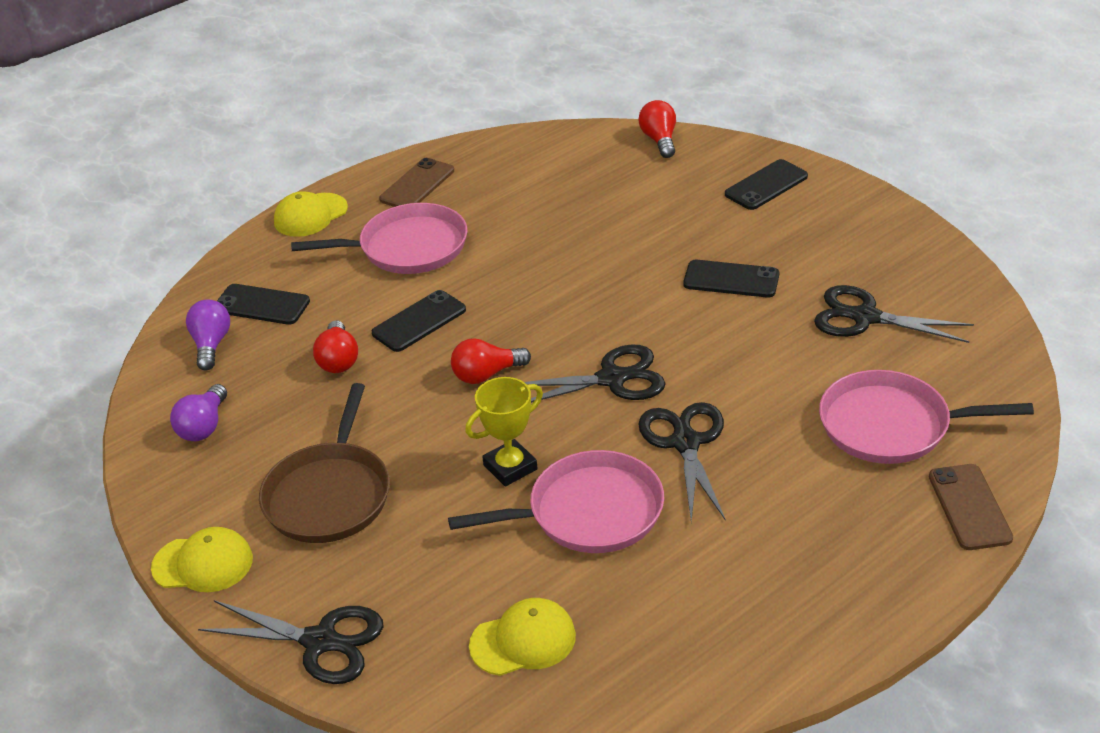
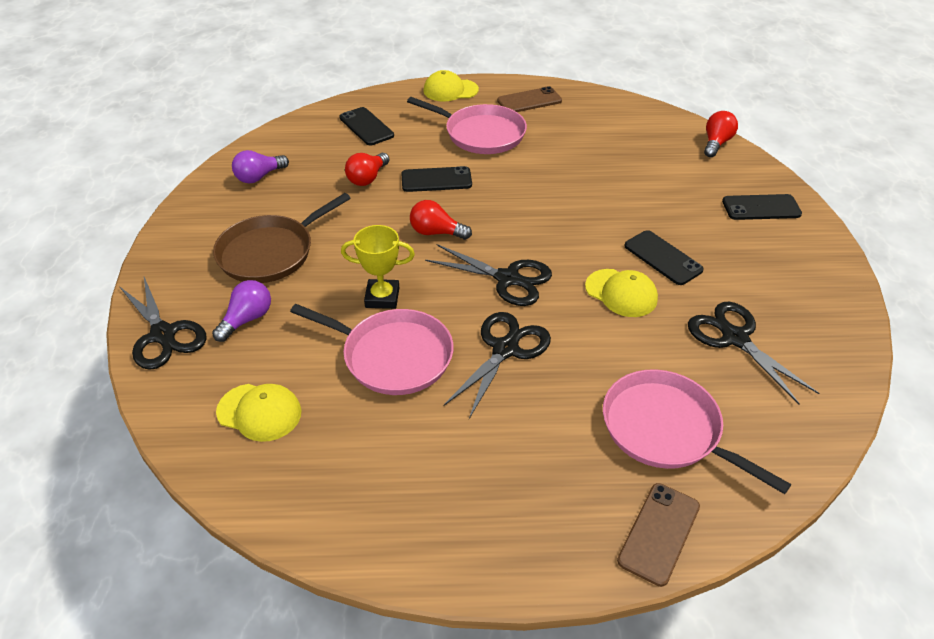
camera: 35 degrees right, 5 degrees up
(203, 563) = (167, 251): yellow cap -> yellow cap (621, 293)
(211, 345) = (316, 135): purple light bulb -> purple light bulb (247, 319)

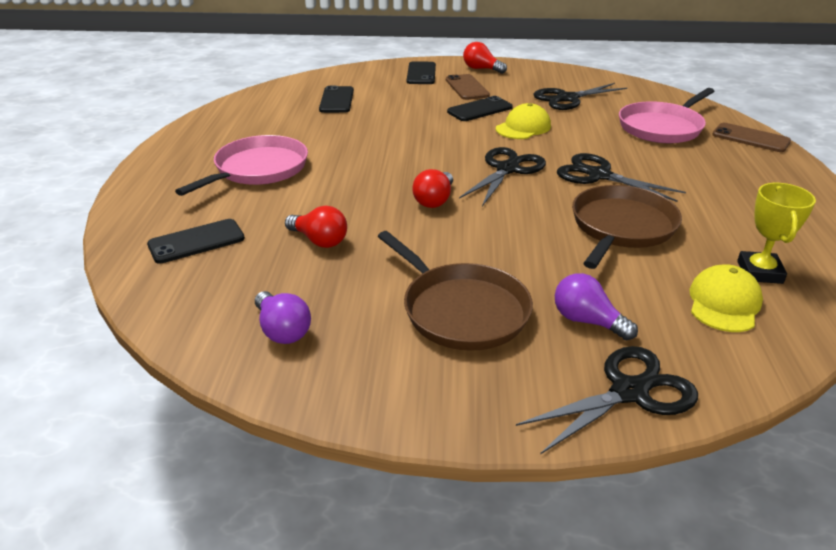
camera: 85 degrees left, 10 degrees down
(382, 297) = (539, 232): yellow trophy -> yellow trophy (759, 272)
(392, 356) = (621, 227): pink pan -> brown pan
(436, 180) = (339, 197): black phone -> black phone (337, 100)
(450, 90) = (146, 183): yellow cap -> none
(529, 101) = (206, 141): brown phone -> brown phone (467, 87)
(716, 143) = (328, 76): red light bulb -> red light bulb (481, 69)

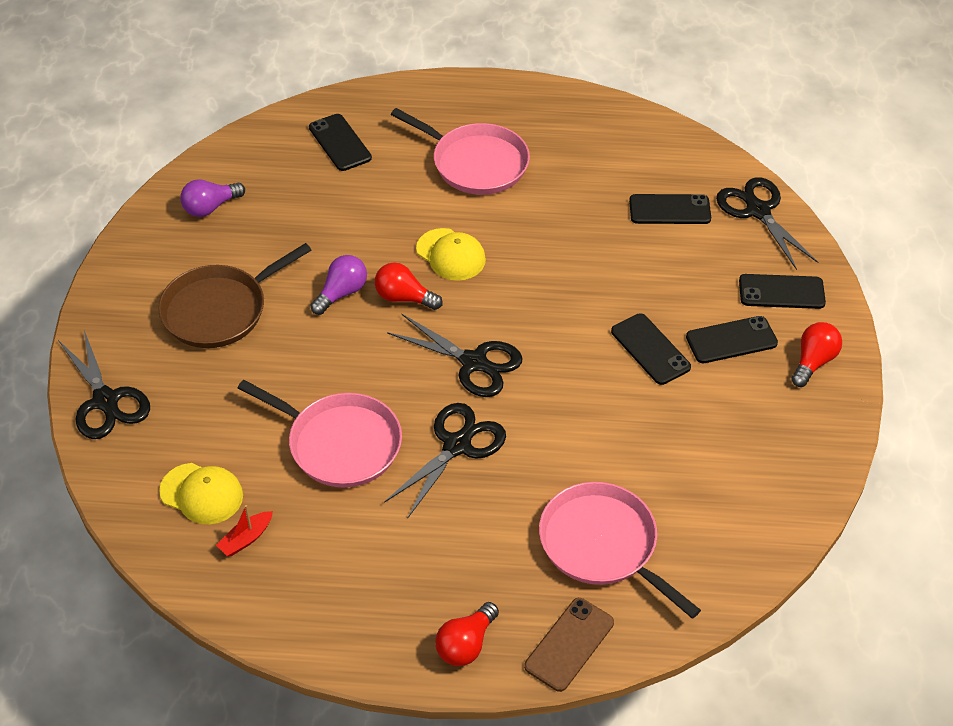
camera: 90 degrees right, 15 degrees up
(319, 240) = (334, 218): red light bulb -> red light bulb (466, 644)
(467, 87) = (731, 340): brown phone -> black phone
(523, 127) = (593, 389): yellow cap -> yellow cap (451, 255)
(567, 98) = (701, 451): black scissors -> black scissors (758, 210)
(587, 321) = (192, 390): purple light bulb -> purple light bulb (341, 293)
(621, 227) = (339, 443): brown pan -> pink pan
(759, 272) = (246, 539): yellow trophy -> red boat

